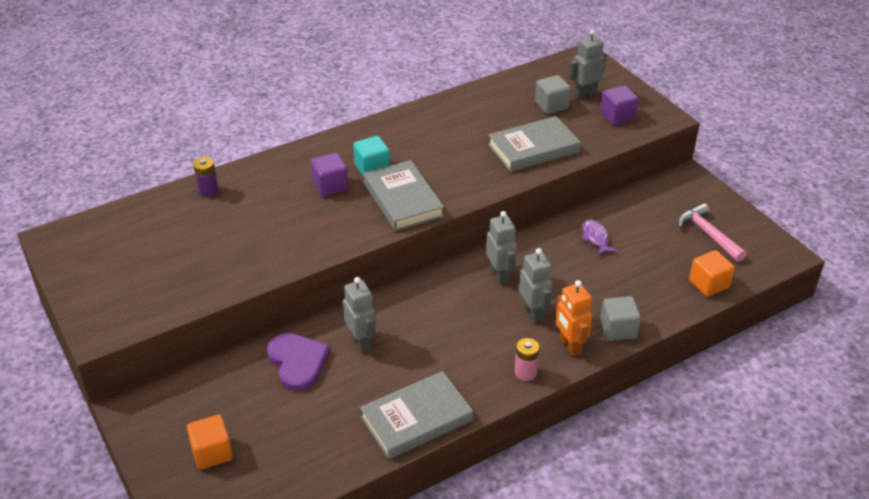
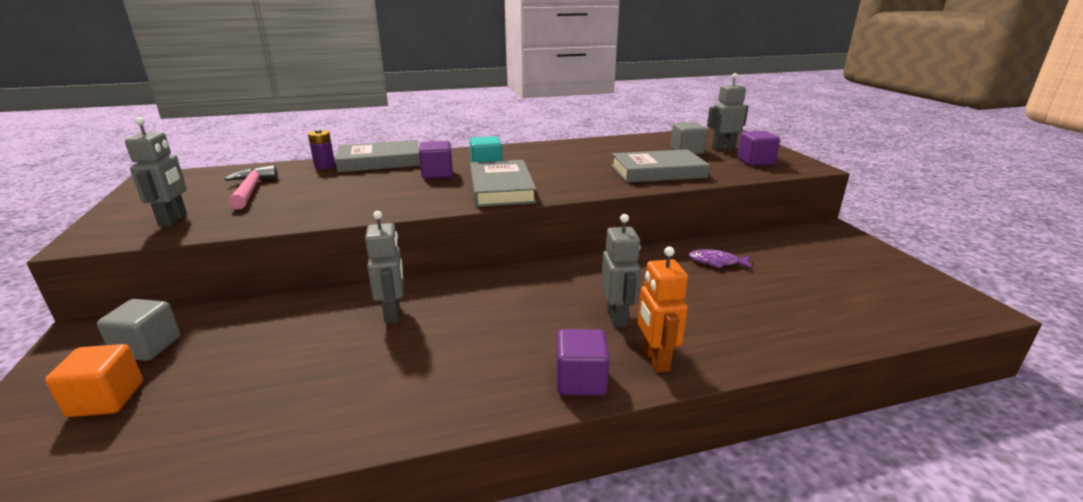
camera: 15 degrees right, 15 degrees down
(298, 362) = (305, 321): purple heart -> none
(416, 419) = (396, 411): grey book -> grey book (380, 161)
(500, 275) = (590, 278): grey robot -> grey robot (174, 220)
(525, 372) = (580, 381): pink battery -> purple cube
(596, 238) = (716, 262): purple fish -> purple fish turned 75 degrees counterclockwise
(618, 329) = (730, 352): grey cube -> grey cube (148, 347)
(708, 234) = (862, 276): pink hammer -> pink hammer (250, 190)
(708, 284) = (866, 323): orange cube -> none

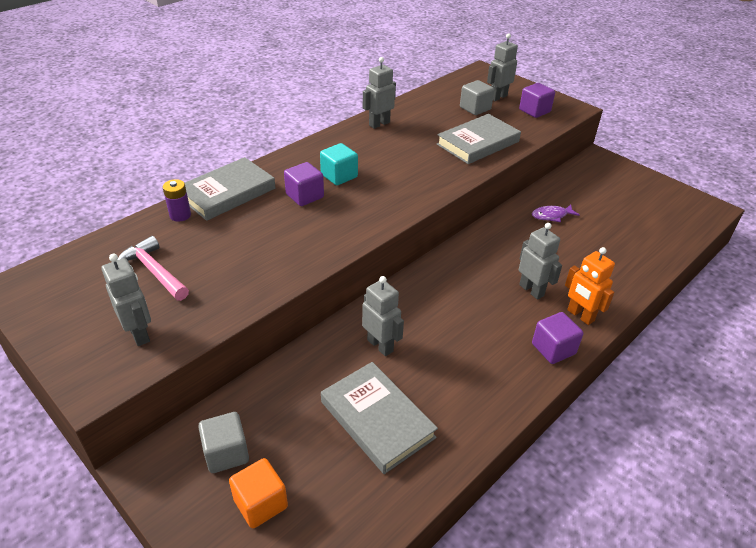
camera: 30 degrees left, 15 degrees up
(501, 188) = (381, 200): grey book -> grey book (377, 419)
(573, 146) = (379, 124): none -> grey robot

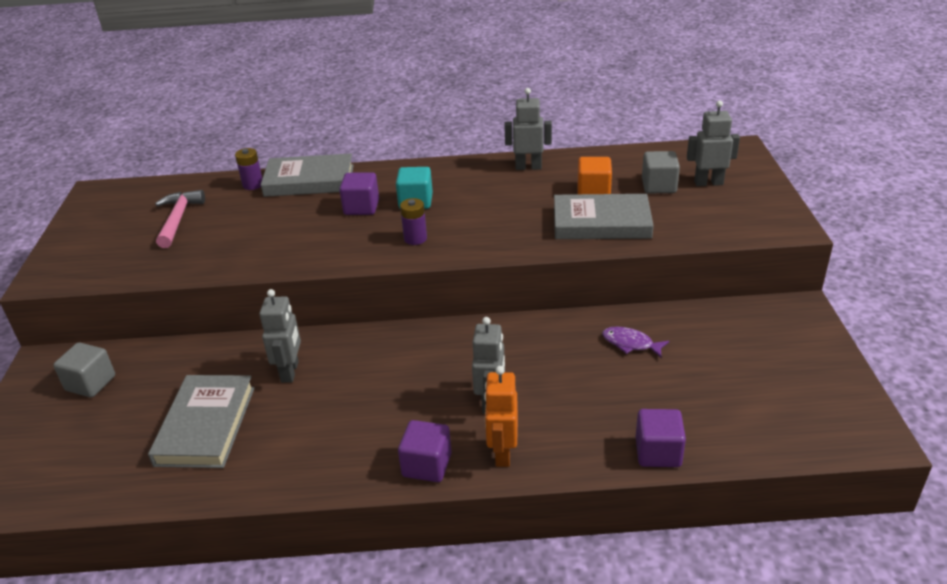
camera: 45 degrees right, 5 degrees down
(139, 334) = (110, 258): grey robot -> none
(260, 503) = (62, 429): orange cube -> orange cube (593, 191)
(380, 201) = (415, 238): none -> purple battery
(534, 111) = (729, 213): purple cube -> purple cube (658, 452)

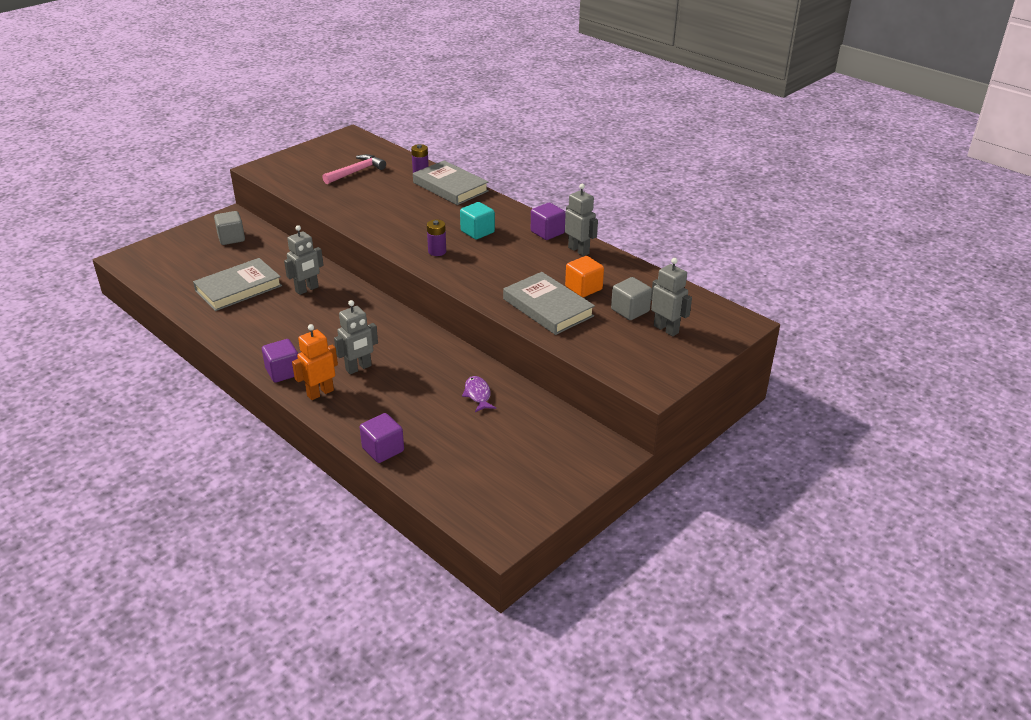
camera: 45 degrees right, 0 degrees up
(361, 207) = (445, 218): purple cube -> purple cube (547, 232)

